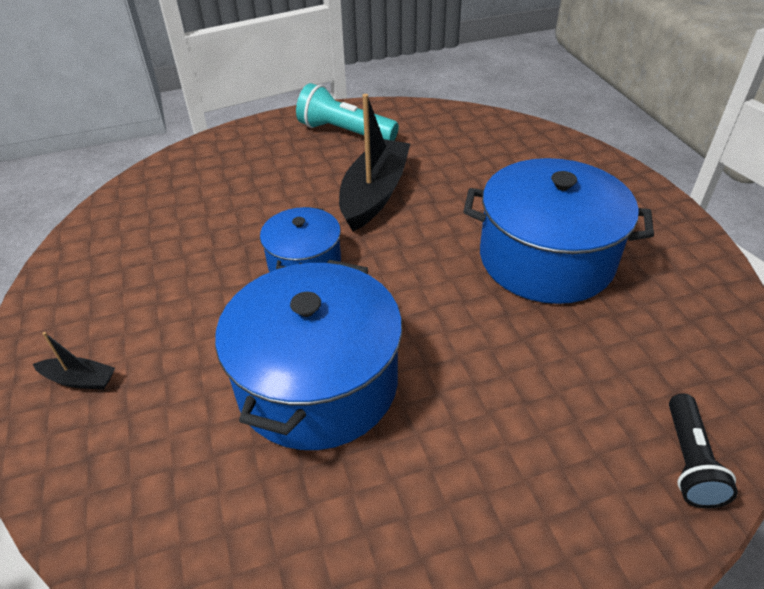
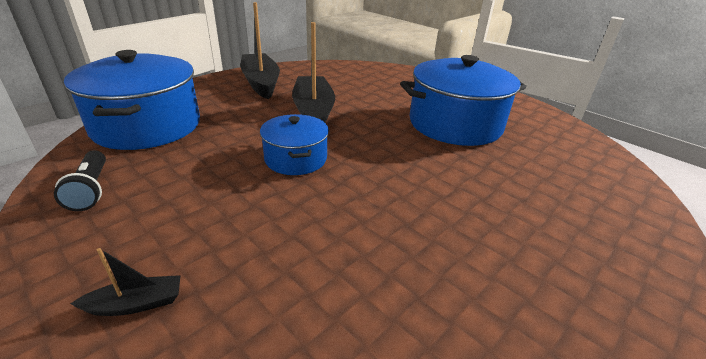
camera: 30 degrees left, 10 degrees down
(317, 383) = (376, 232): blue pot -> blue pot (147, 126)
(344, 132) = (261, 83): turquoise flashlight -> black boat
(689, 461) = (636, 203): black flashlight -> black flashlight (91, 190)

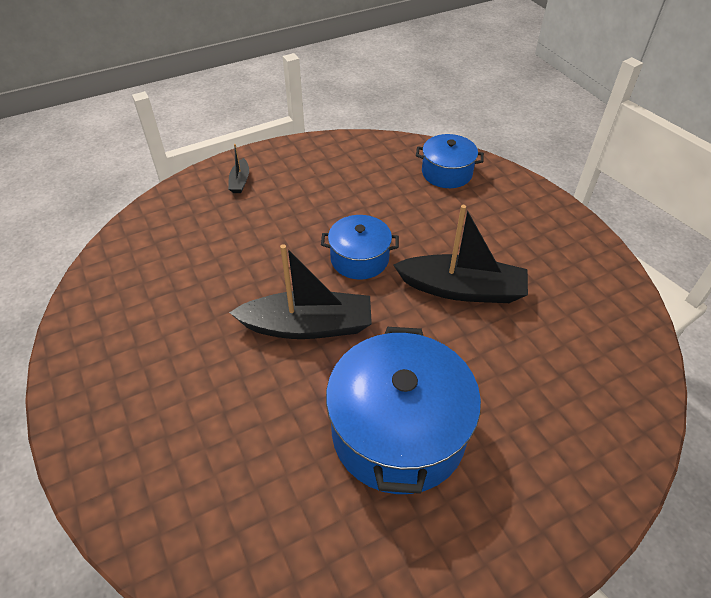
camera: 110 degrees right, 15 degrees up
(91, 190) = (353, 156): black flashlight -> none
(147, 126) = (447, 173): blue pot -> blue pot, size x0.55
(261, 83) = (557, 253): black boat -> black boat (308, 326)

